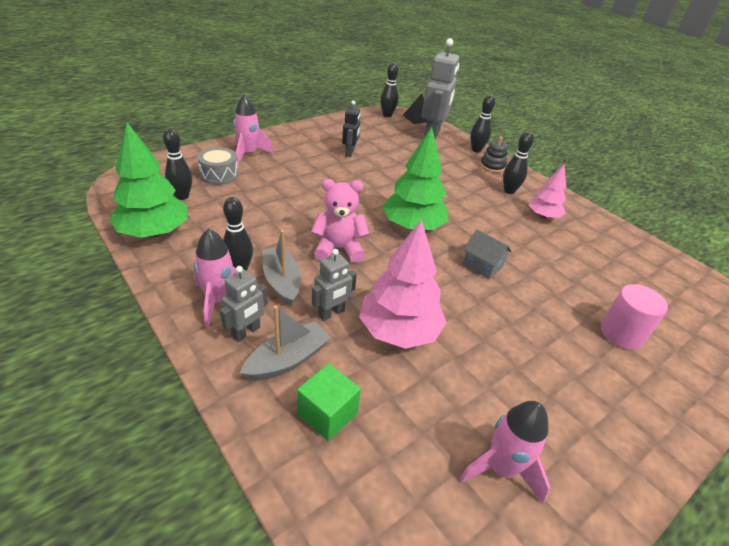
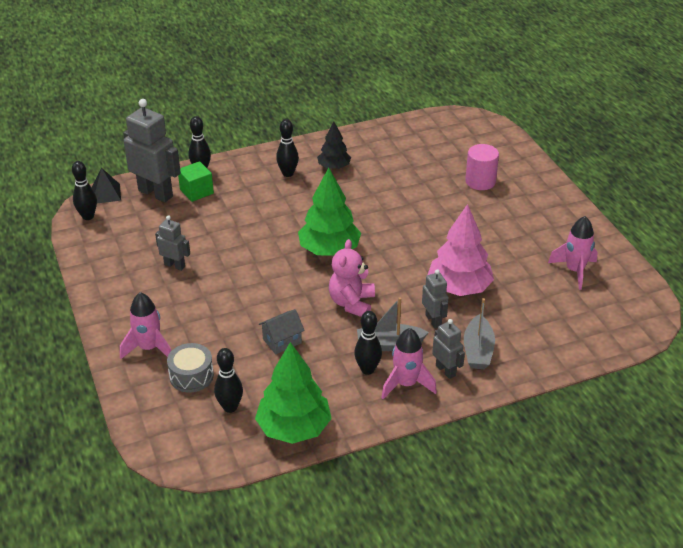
camera: 70 degrees left, 0 degrees up
(287, 360) = (478, 350): grey boat -> grey boat turned 150 degrees counterclockwise
(327, 414) = (527, 337): green cube -> green cube (196, 191)
(350, 153) = (175, 265): black robot -> grey robot
(482, 266) = (394, 224): grey house -> grey house (282, 341)
(492, 166) = (238, 170): black stacking toy -> none
(543, 216) = (334, 167): pink tree -> black tree

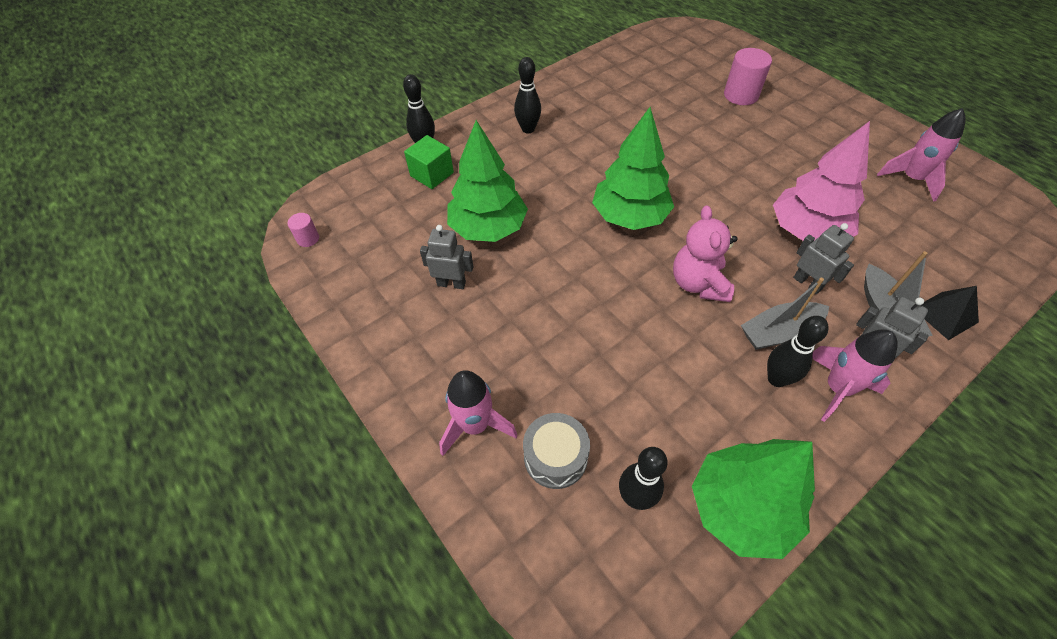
camera: 15 degrees left, 15 degrees up
(88, 216) = (308, 239): black bowling pin -> pink cylinder
(106, 193) = (319, 201): black pyramid -> black pyramid (945, 315)
(156, 193) = (382, 187): grey robot -> none
(219, 236) = (488, 228): none -> green tree
(282, 341) = (645, 364): grey house -> none
(334, 167) = (575, 111): black tree -> none

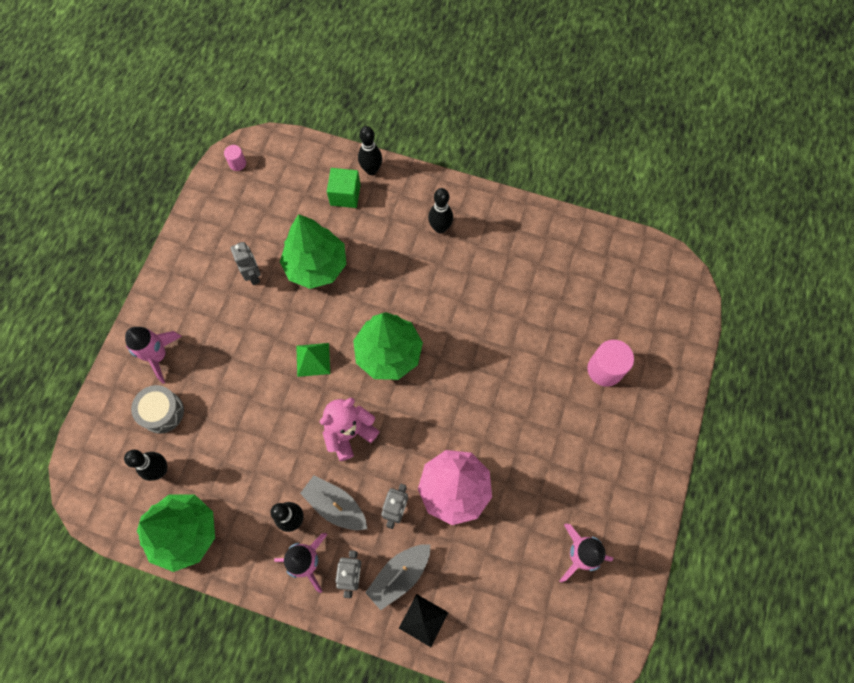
camera: 55 degrees right, 15 degrees up
(593, 277) = (313, 359): none -> green pyramid

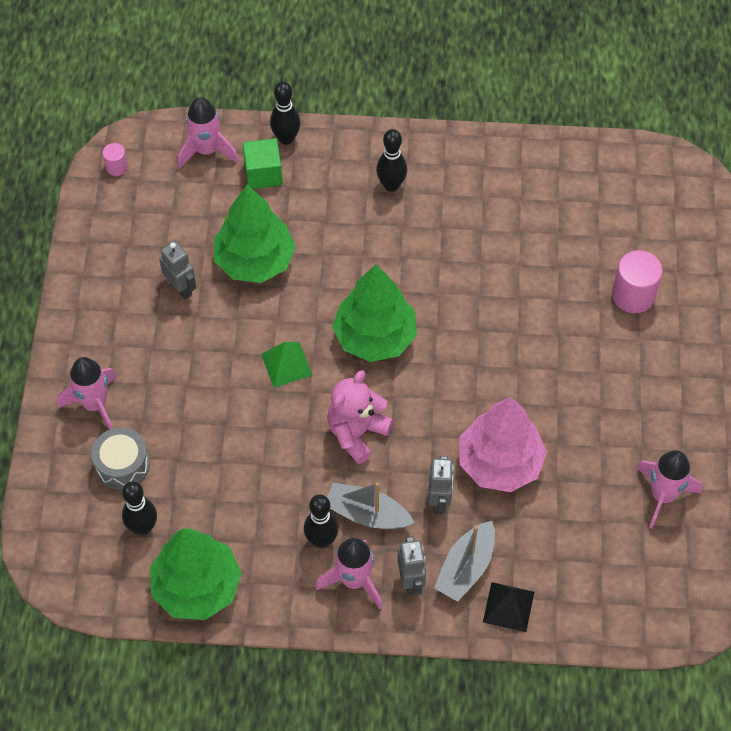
camera: 15 degrees left, 10 degrees down
(308, 166) = (207, 151): none -> pink rocket

